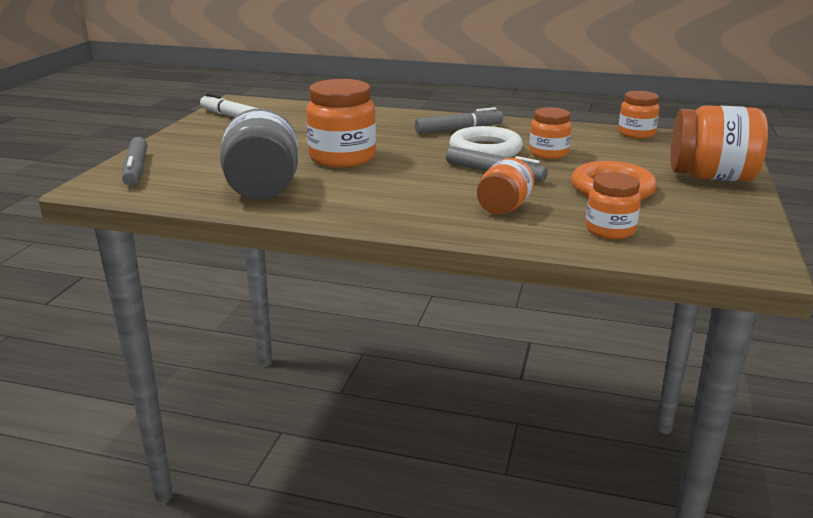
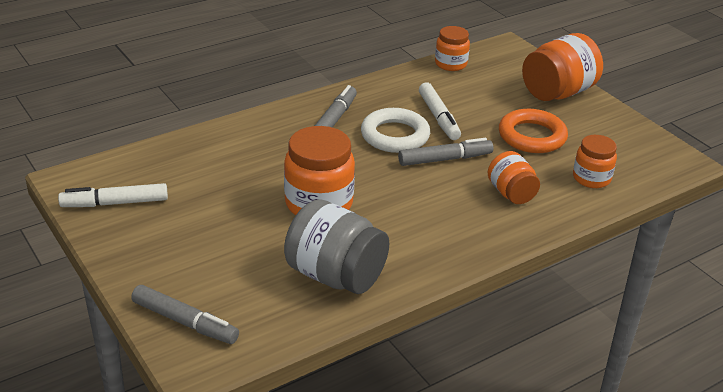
camera: 50 degrees left, 10 degrees up
(548, 153) = (438, 117): orange jar -> white marker

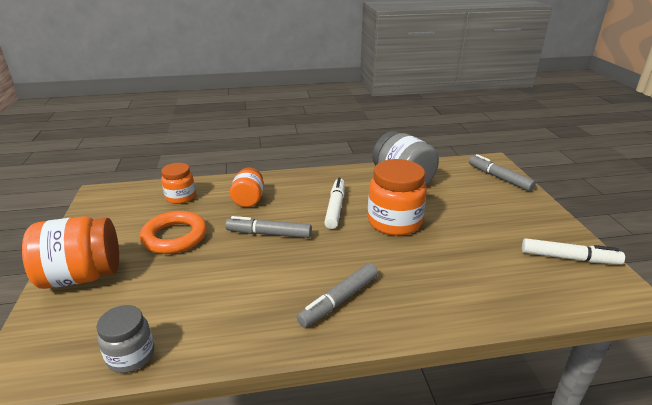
camera: 155 degrees left, 5 degrees down
(395, 136) = (291, 266): white ring -> none
(438, 117) = (231, 276): white marker -> white marker (335, 208)
(450, 64) = (131, 356): orange jar -> grey jar

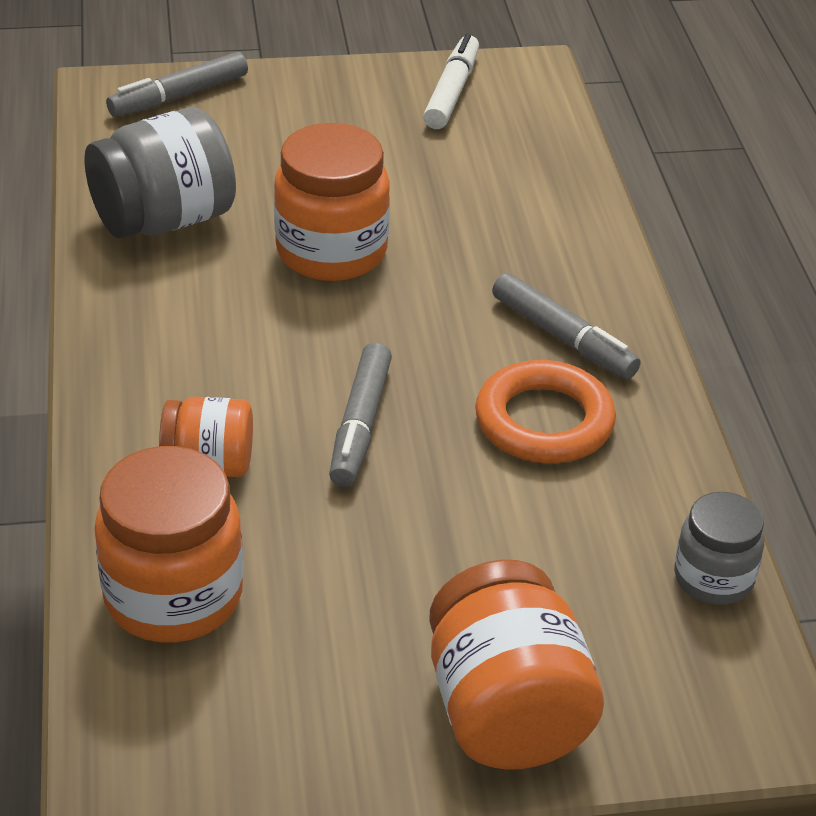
camera: 90 degrees left, 10 degrees up
(175, 237) = (361, 578): orange ring -> orange ring (544, 421)
(180, 197) = (173, 596): orange jar -> orange jar, size x1.68
(335, 208) = (267, 326): white marker -> none

